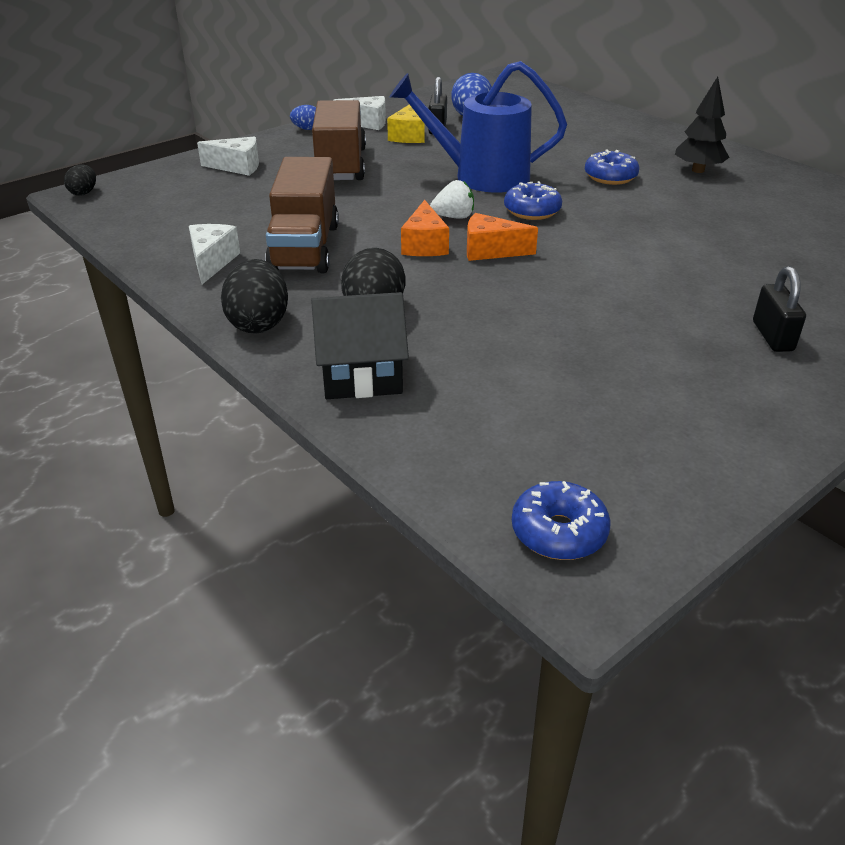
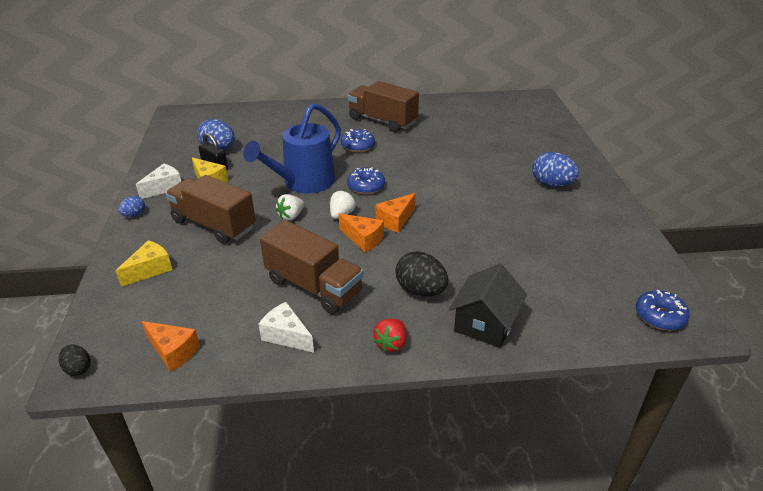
camera: 55 degrees left, 0 degrees up
(138, 220) = (173, 352): none -> orange cheese
(237, 167) = (150, 270): white cheese -> yellow cheese
(259, 323) = (391, 343): black egg -> red strawberry
(409, 193) = (291, 216): none -> white strawberry
(698, 170) = (382, 121): black tree -> brown truck
(772, 336) = (551, 184): black padlock -> blue egg

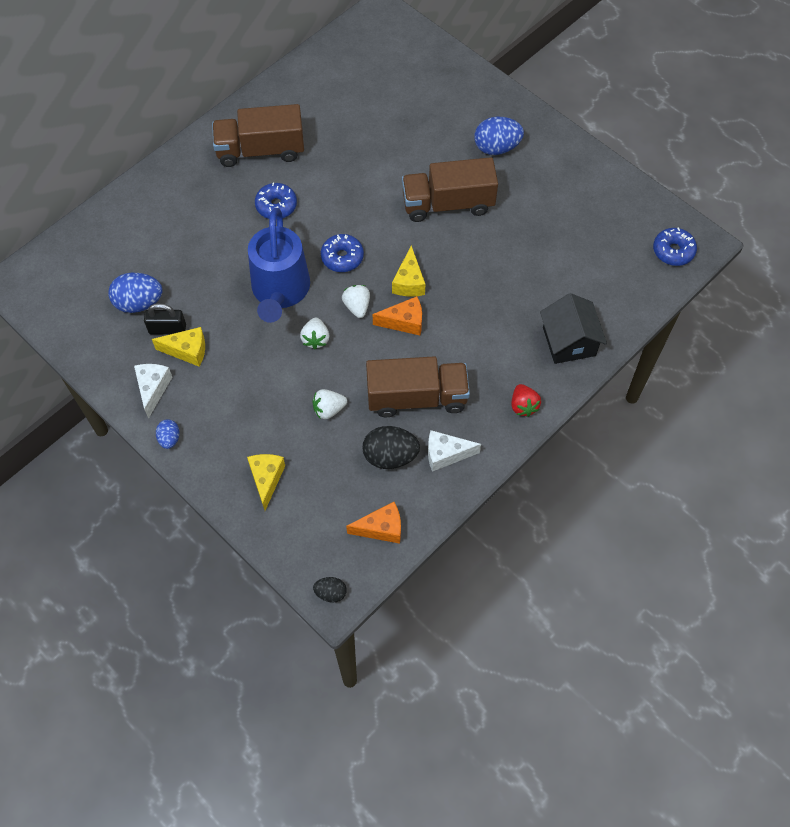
camera: 40 degrees left, 25 degrees up
(214, 224) = (259, 396): brown truck -> brown truck (448, 204)
(245, 256) = (329, 409): none -> white strawberry
(395, 220) = (409, 282): orange cheese -> yellow cheese
(420, 290) = (498, 343): black egg -> black egg (390, 456)

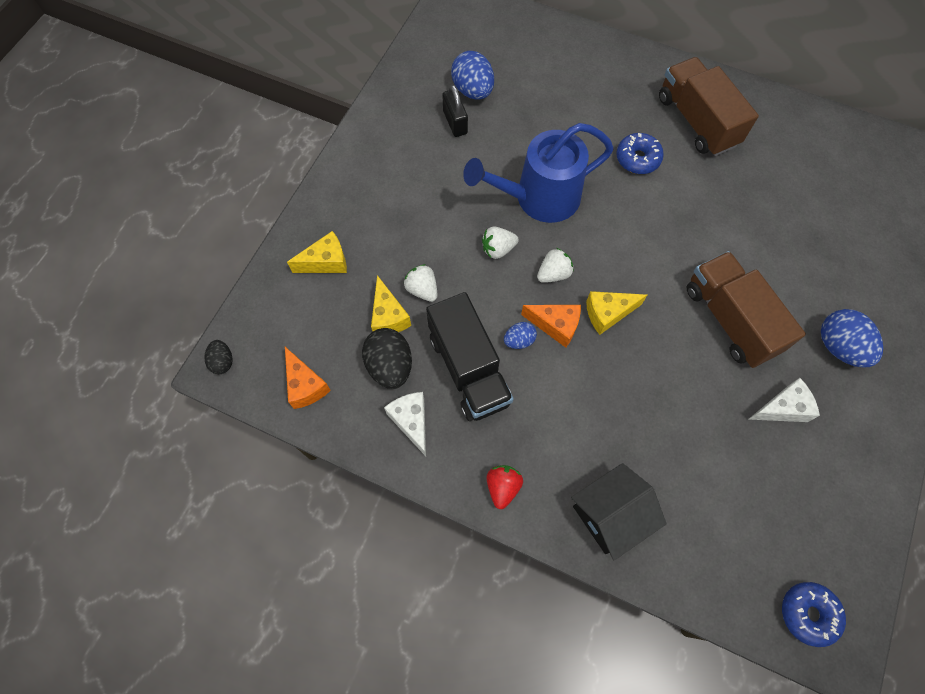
camera: 70 degrees right, 5 degrees up
(153, 389) = (388, 135): white cheese -> white cheese (782, 408)
(169, 439) = (341, 167): blue egg -> blue egg (519, 340)
(187, 351) = (438, 146): yellow cheese -> yellow cheese (388, 316)
(342, 257) = (606, 239): blue donut -> none
(404, 322) = (555, 325): orange cheese -> orange cheese turned 45 degrees counterclockwise
(417, 397) = (469, 369): brown truck -> black truck
(523, 406) = (502, 487): red strawberry -> red strawberry turned 135 degrees clockwise

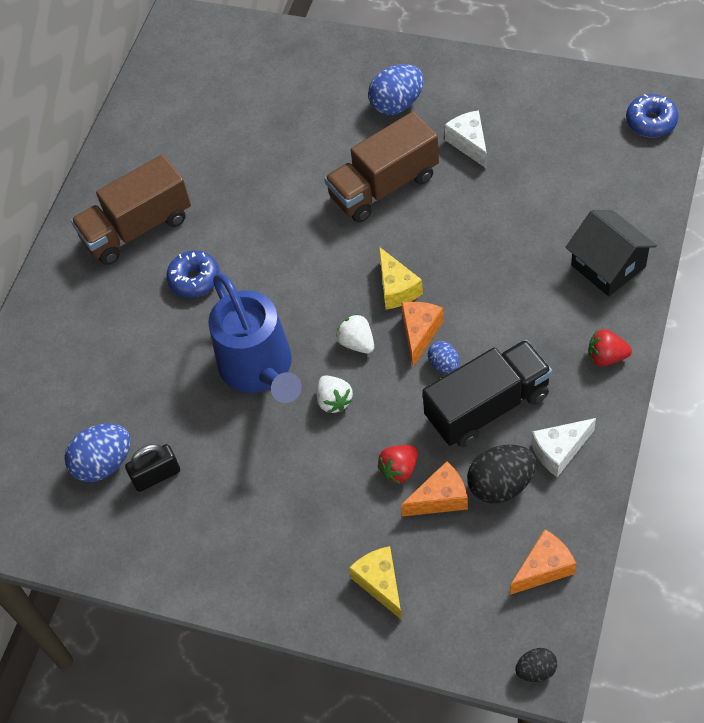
camera: 90 degrees left, 10 degrees down
(388, 316) = (440, 498): yellow cheese -> orange cheese
(422, 289) = (399, 469): white strawberry -> red strawberry

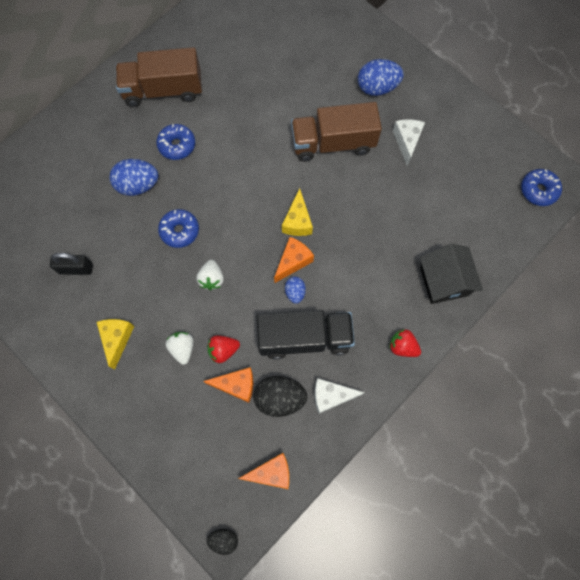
camera: 20 degrees right, 15 degrees up
(104, 463) = (50, 242): blue egg -> blue egg (138, 185)
(260, 369) = (180, 231): blue watering can -> blue donut
(357, 343) = (250, 246): white strawberry -> white strawberry (182, 348)
(380, 583) = (165, 422): yellow cheese -> yellow cheese (117, 339)

